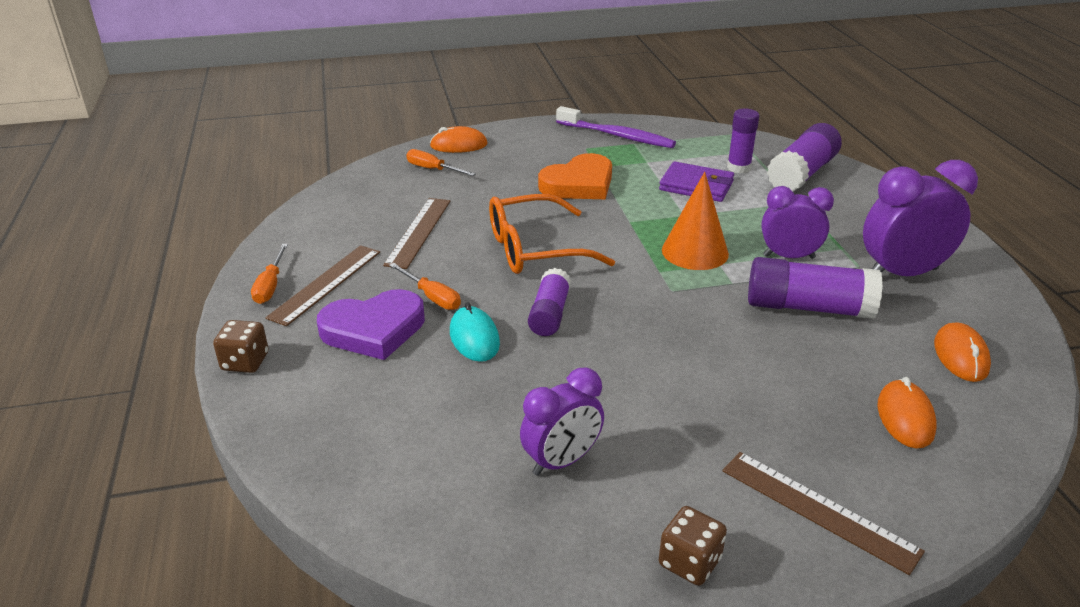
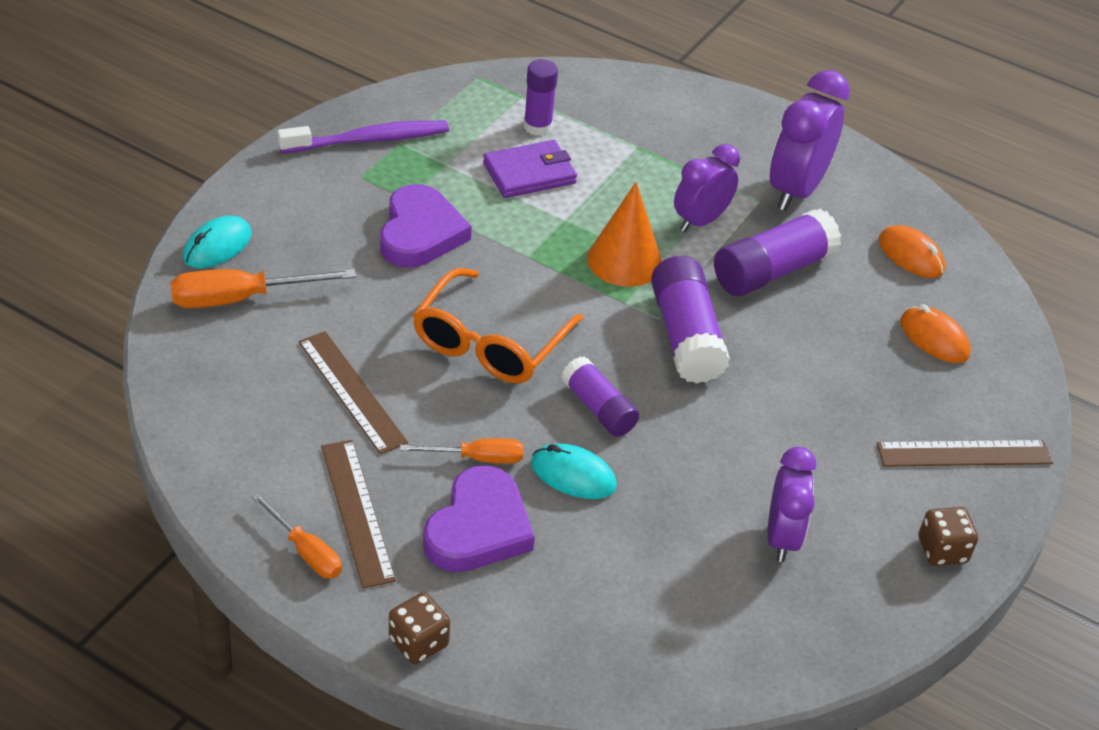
camera: 50 degrees left, 10 degrees up
(433, 169) = (241, 298): orange screwdriver -> orange screwdriver, size x1.61
(459, 145) = (217, 246): orange mouse -> turquoise mouse
(579, 184) = (420, 233): orange heart -> purple heart
(802, 173) = (599, 105): purple glue stick -> purple glue stick (685, 336)

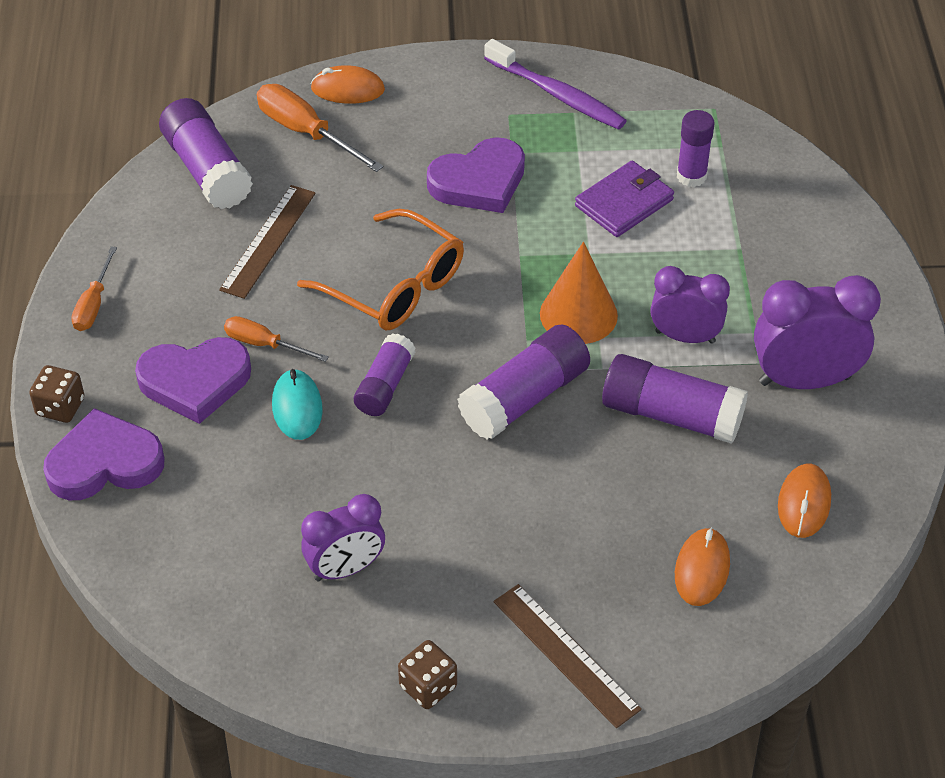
camera: 60 degrees right, 5 degrees up
(214, 384) = (207, 170): none -> purple glue stick
(217, 246) = (348, 89): turquoise mouse -> orange mouse
(357, 512) = (153, 309): brown ruler -> none
(477, 458) = (264, 344): orange screwdriver -> orange screwdriver turned 150 degrees clockwise
(489, 343) = (395, 286): orange glasses -> orange glasses turned 135 degrees counterclockwise
(521, 643) = (104, 463): none -> purple heart
(529, 173) = (624, 203): purple wallet -> purple wallet turned 75 degrees counterclockwise

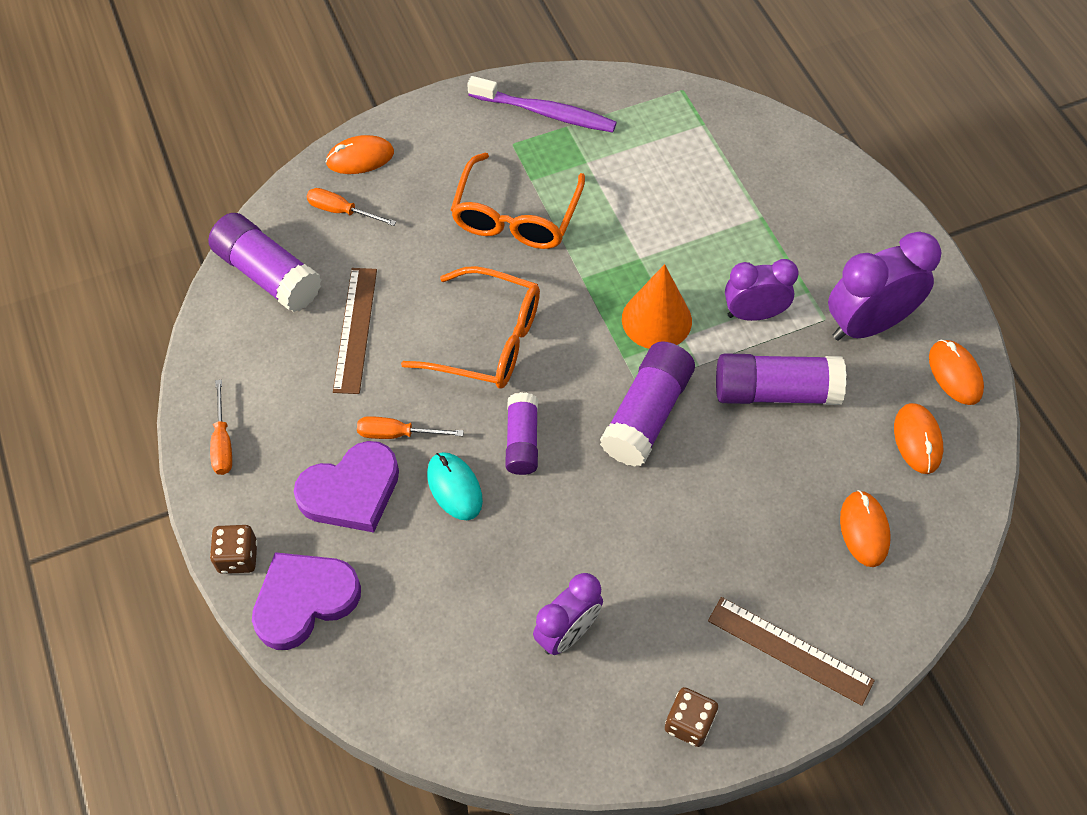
camera: 20 degrees left, 10 degrees up
(306, 132) = (341, 211): orange screwdriver -> orange screwdriver, size x0.62
(479, 181) = (516, 216): purple heart -> orange glasses
(624, 203) = (647, 201): purple wallet -> none
(691, 176) = (692, 159): purple glue stick -> none
(878, 453) = (955, 374): none -> orange mouse

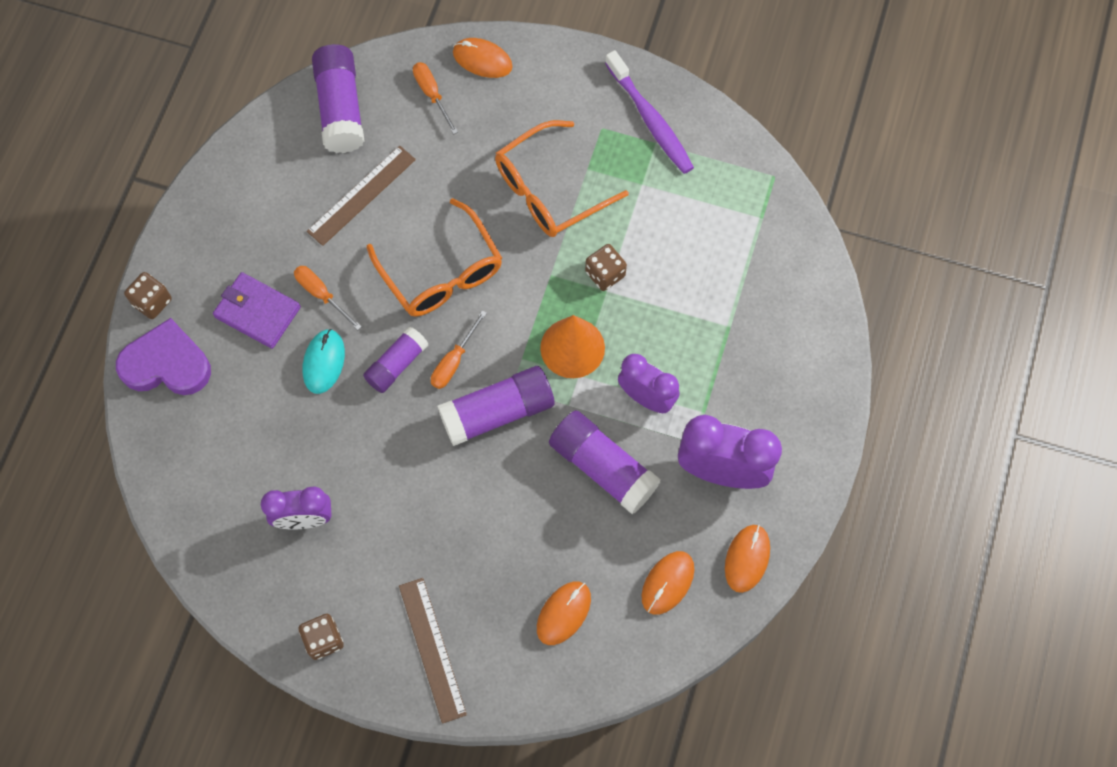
camera: 40 degrees right, 10 degrees up
(222, 442) = (208, 213): orange screwdriver -> orange screwdriver (454, 361)
(351, 491) = (257, 312): purple heart -> purple wallet
(625, 246) = (605, 274): none -> brown dice

